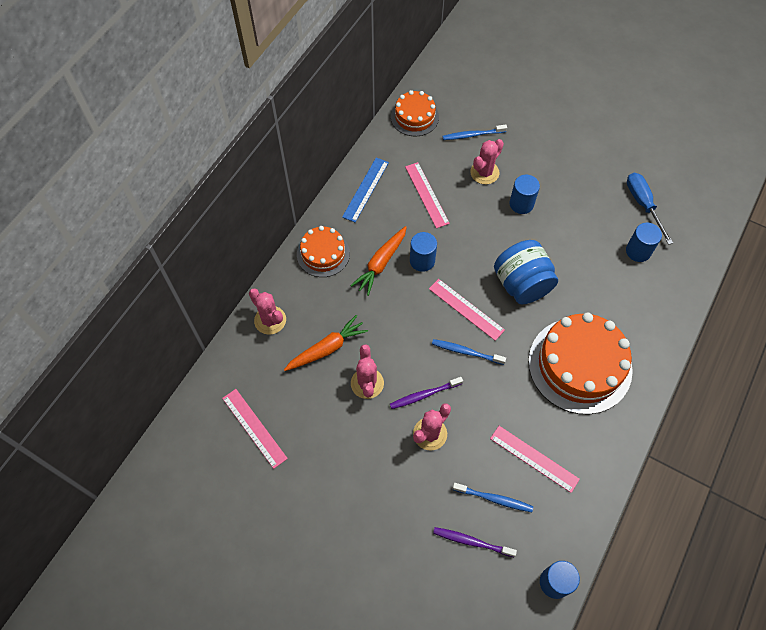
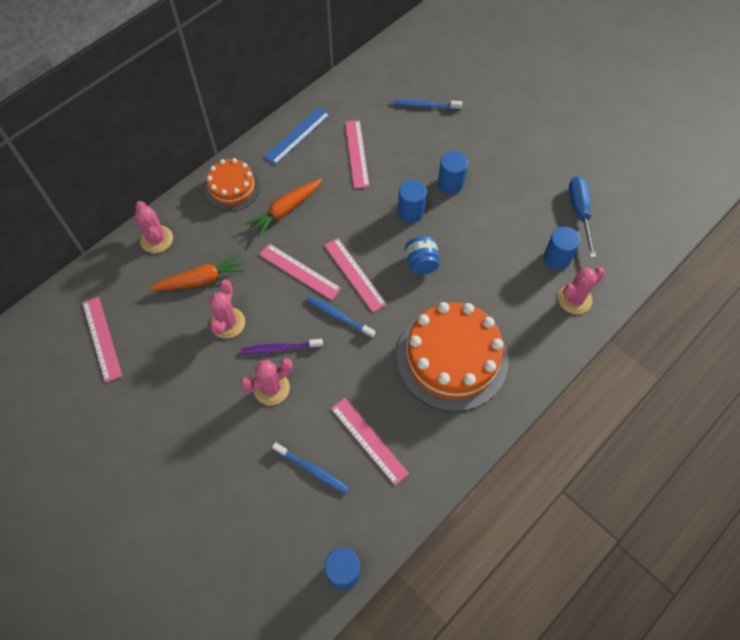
camera: 15 degrees right, 0 degrees up
(414, 117) = (373, 76): orange cake -> none
(415, 318) = (299, 271): none -> pink ruler
(422, 260) = (328, 216): blue cylinder -> blue cylinder (410, 212)
(471, 541) = (273, 506): purple toothbrush -> none
(484, 172) = (424, 145): pink cactus -> pink cactus (574, 299)
(522, 284) = (421, 263): blue jar -> blue jar, size x0.58

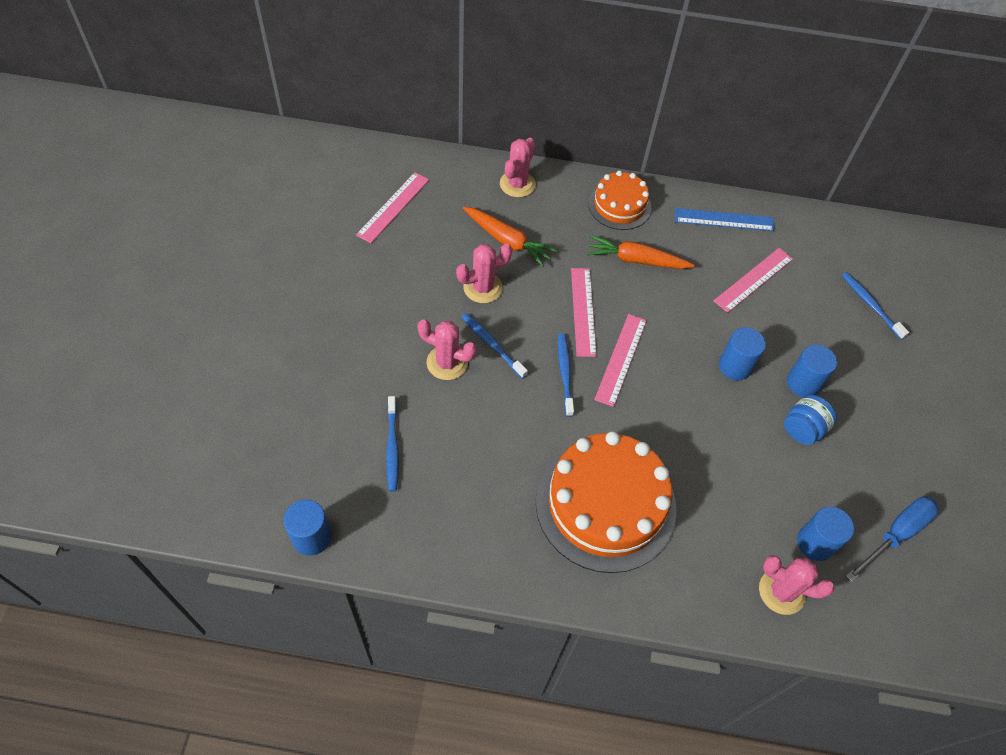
camera: 50 degrees right, 5 degrees down
(280, 348) = (492, 345): purple toothbrush -> blue toothbrush
(369, 440) = (458, 479): pink ruler -> none
(421, 263) = (686, 411): blue jar -> blue jar (802, 429)

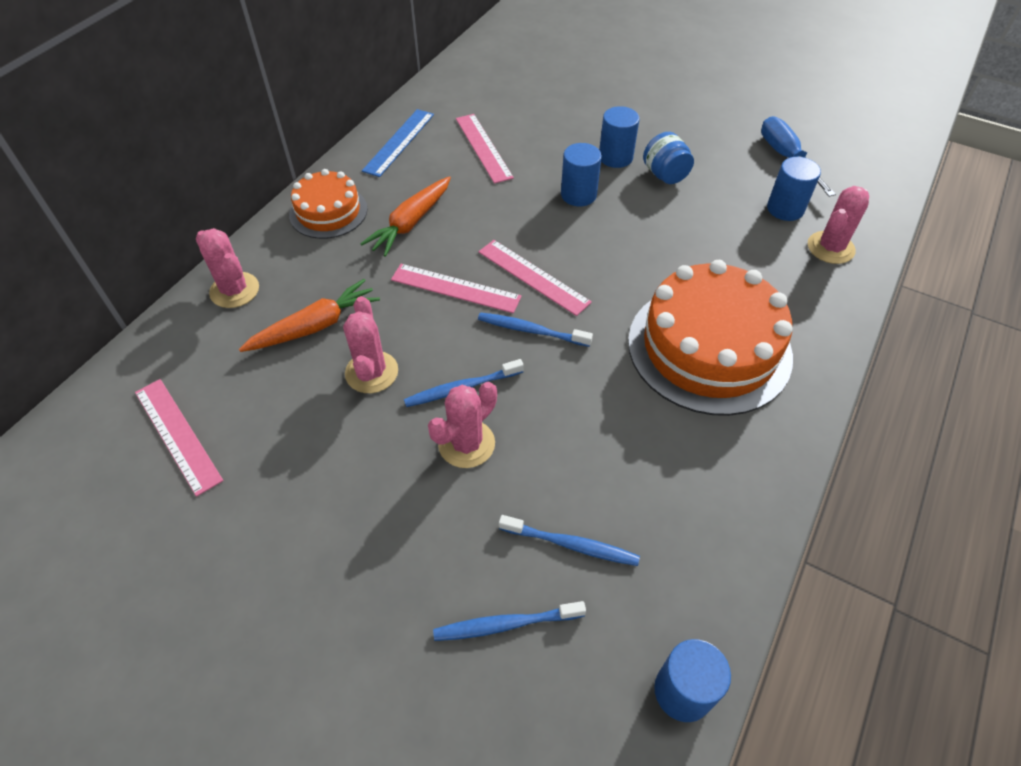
camera: 65 degrees left, 5 degrees down
(870, 304) = (549, 88): blue toothbrush -> blue toothbrush (505, 624)

